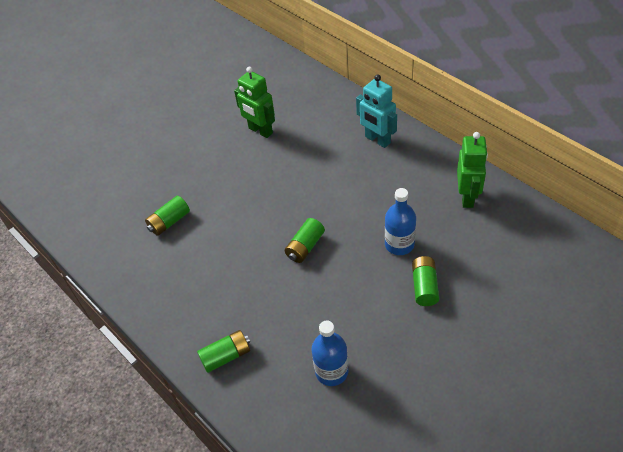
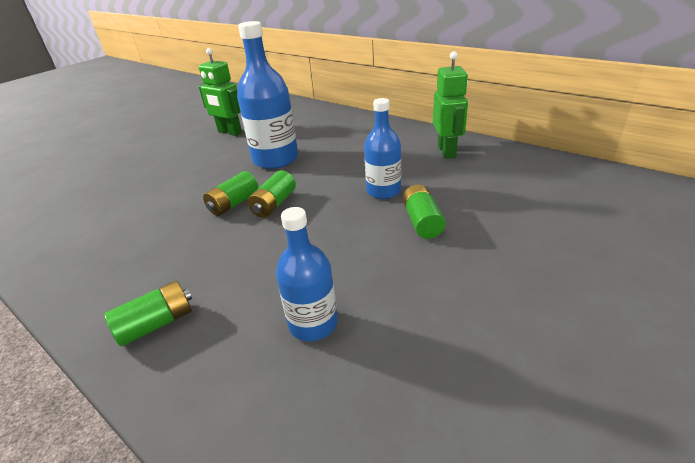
camera: 10 degrees left, 15 degrees down
(169, 222) = (116, 201): green battery -> green battery (234, 204)
(306, 183) = (275, 159): none -> blue bottle
(377, 140) = (346, 127): turquoise robot -> none

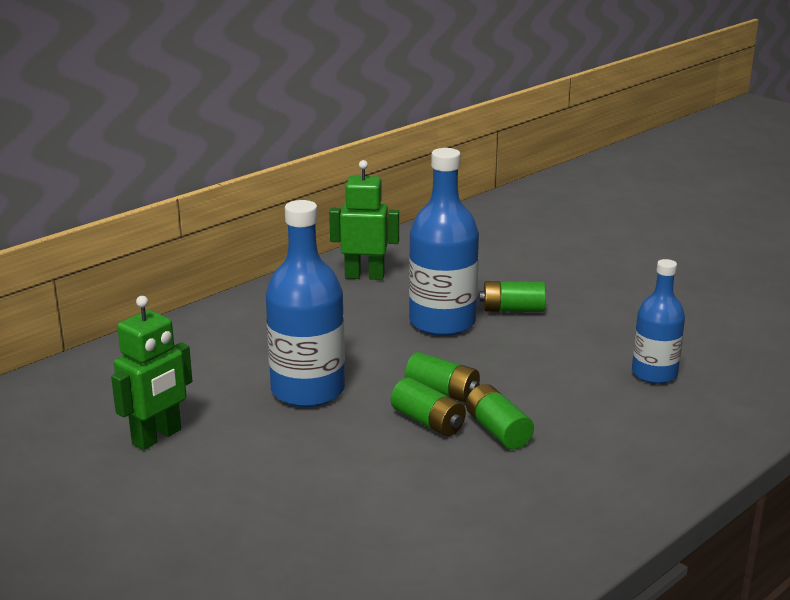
camera: 85 degrees left, 10 degrees down
(156, 323) = (652, 457): green battery -> green battery (498, 431)
(383, 191) = (442, 322): blue bottle -> blue bottle, size x1.59

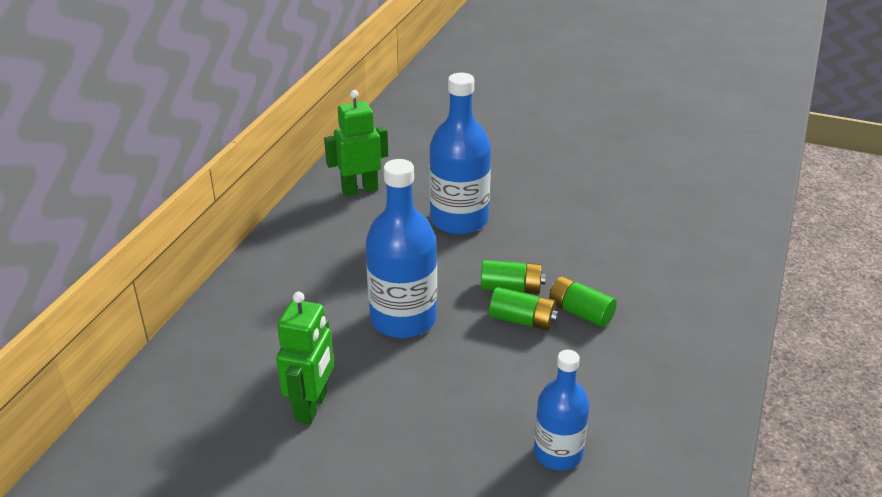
camera: 25 degrees left, 10 degrees up
(512, 310) = (504, 193): green battery -> none
(654, 373) = (650, 225): blue bottle -> blue bottle (558, 453)

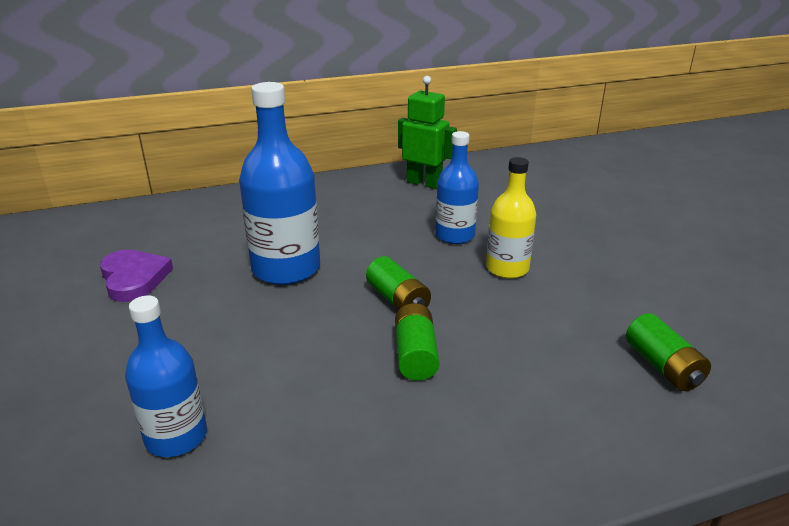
camera: 50 degrees right, 5 degrees down
(312, 407) = (134, 278): green robot -> purple heart
(459, 220) = (455, 235): blue bottle -> blue bottle, size x0.63
(522, 320) = (359, 326): green battery -> green battery (663, 366)
(529, 223) = (507, 268): none -> yellow bottle

